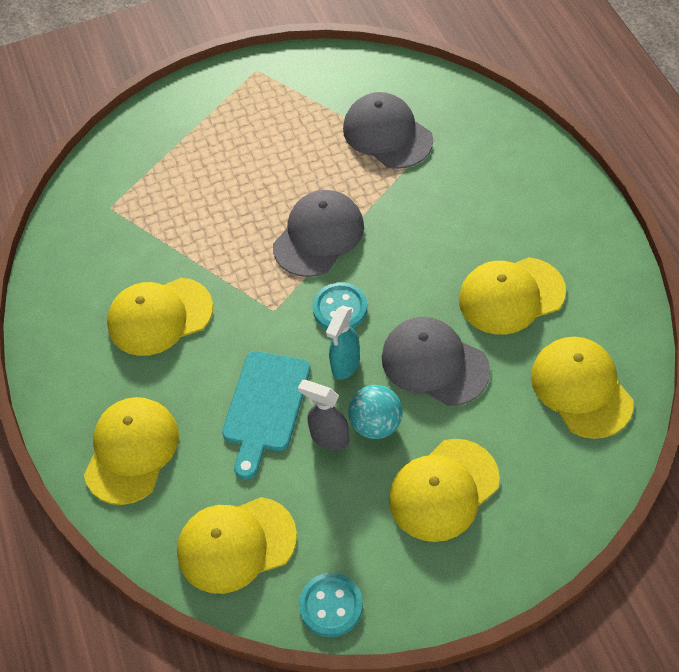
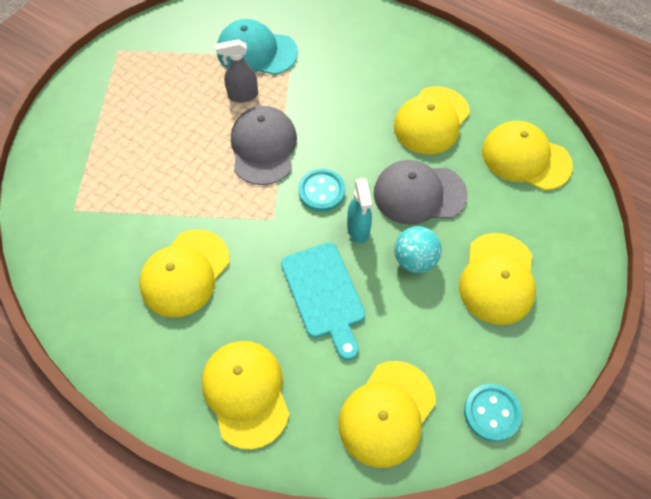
camera: 40 degrees left, 5 degrees up
(329, 437) = (389, 289): grey spray bottle -> grey spray bottle (242, 95)
(387, 134) = (256, 52): grey cap -> turquoise cap

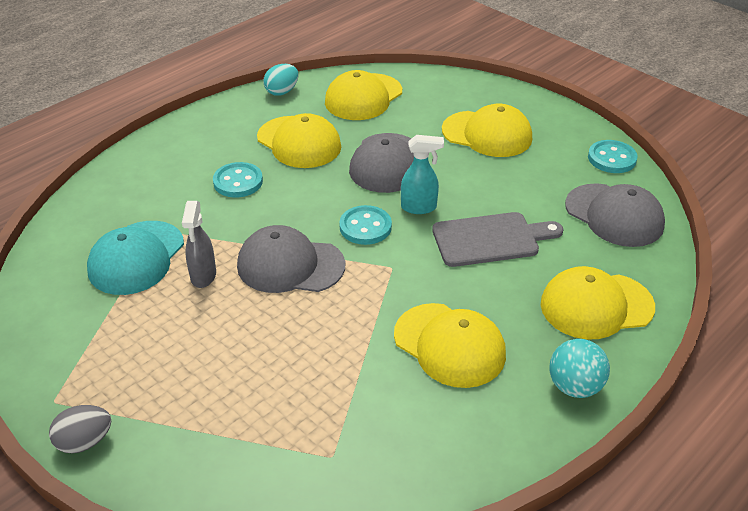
camera: 80 degrees left, 20 degrees down
(86, 75) = (85, 441): none -> grey egg
(324, 294) = (490, 239): turquoise cutting board -> grey cutting board
(362, 90) = (238, 182): none -> turquoise button
(387, 413) = (614, 215): yellow cap -> grey cap
(414, 260) = (460, 177): turquoise ball -> turquoise ball (574, 386)
(509, 91) = (282, 92): none -> turquoise egg

